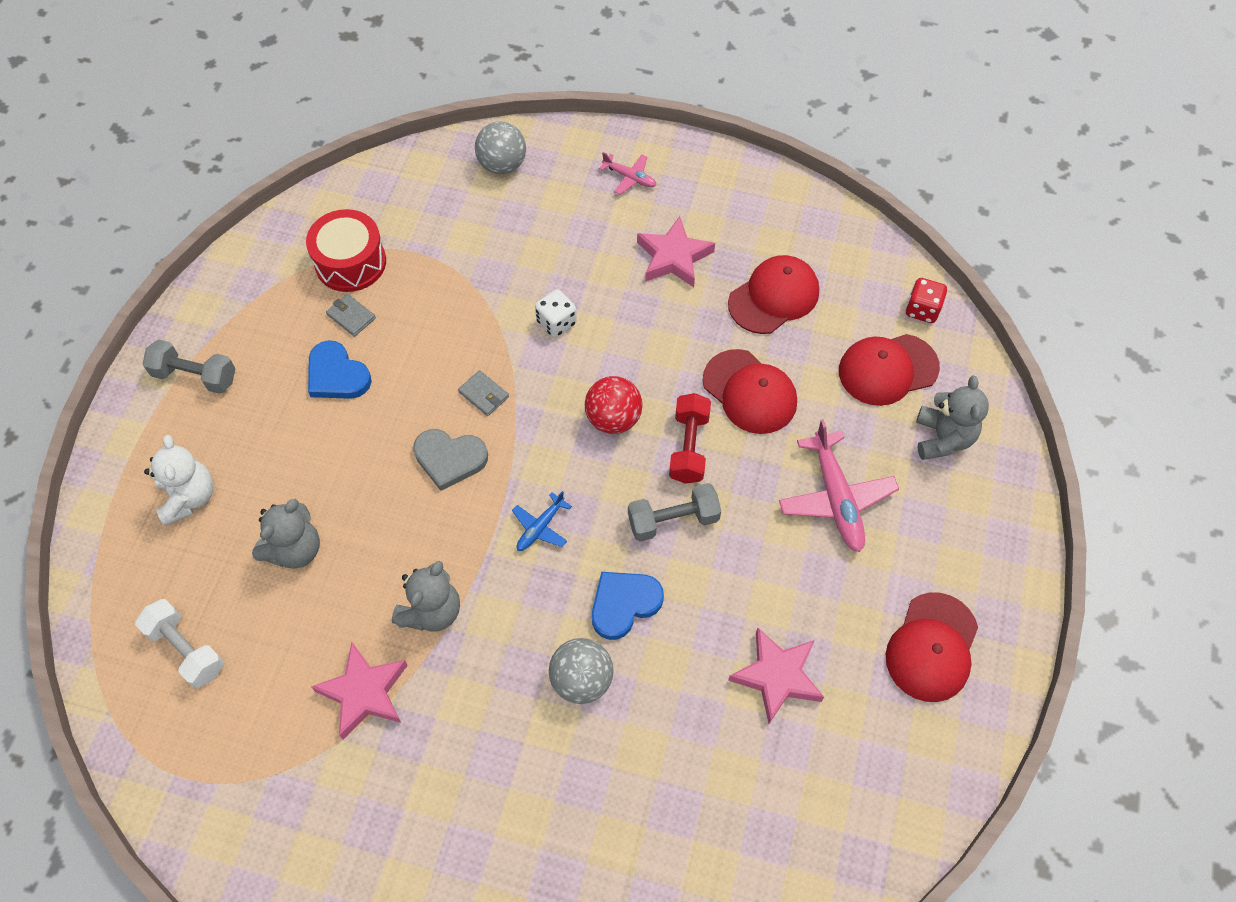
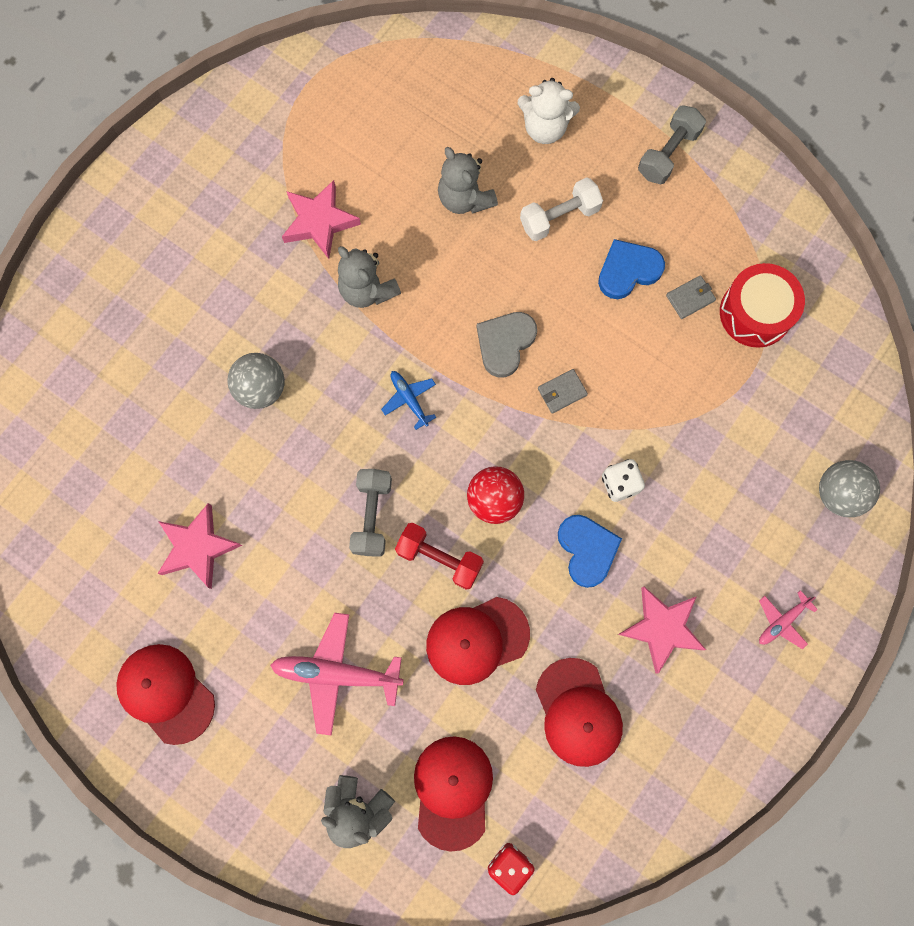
camera: 110 degrees right, 15 degrees up
(186, 649) = (408, 103): white dumbbell -> white dumbbell (559, 217)
(624, 604) = (311, 445): blue heart -> blue heart (587, 550)

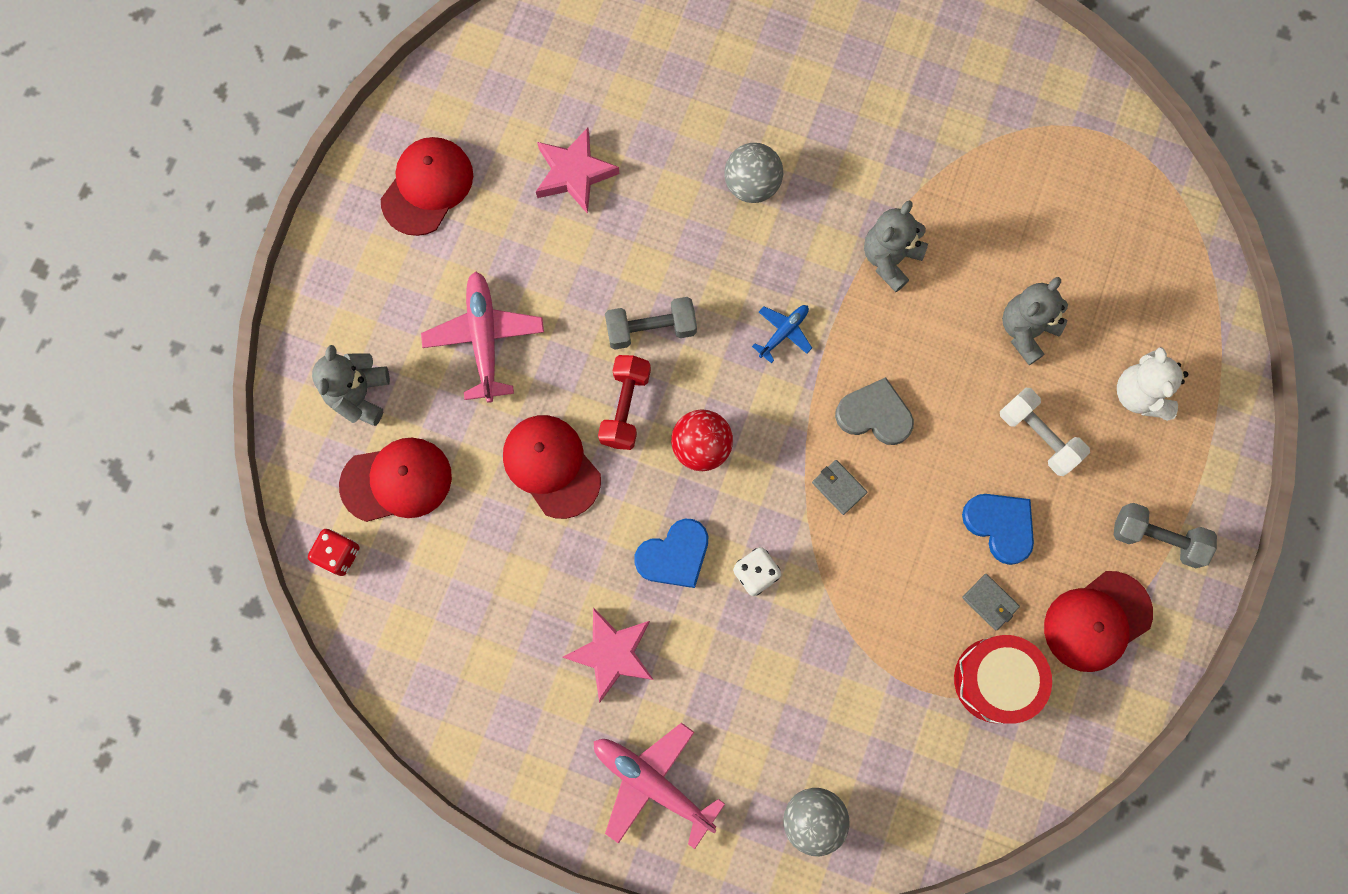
camera: 75 degrees right, 0 degrees up
(319, 222) = (949, 190): pink star -> none
(578, 712) = (503, 587): red cap -> red cap (1097, 621)
(782, 621) = (652, 783): pink plane -> pink plane, size x1.88

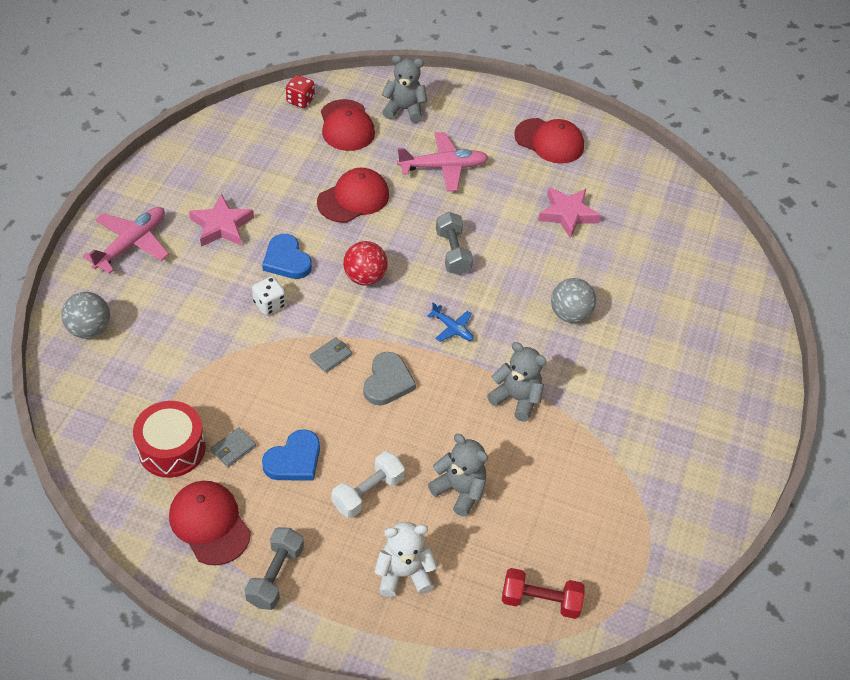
camera: 85 degrees right, 25 degrees down
(625, 407) = (394, 237): red dumbbell -> red dumbbell (540, 600)

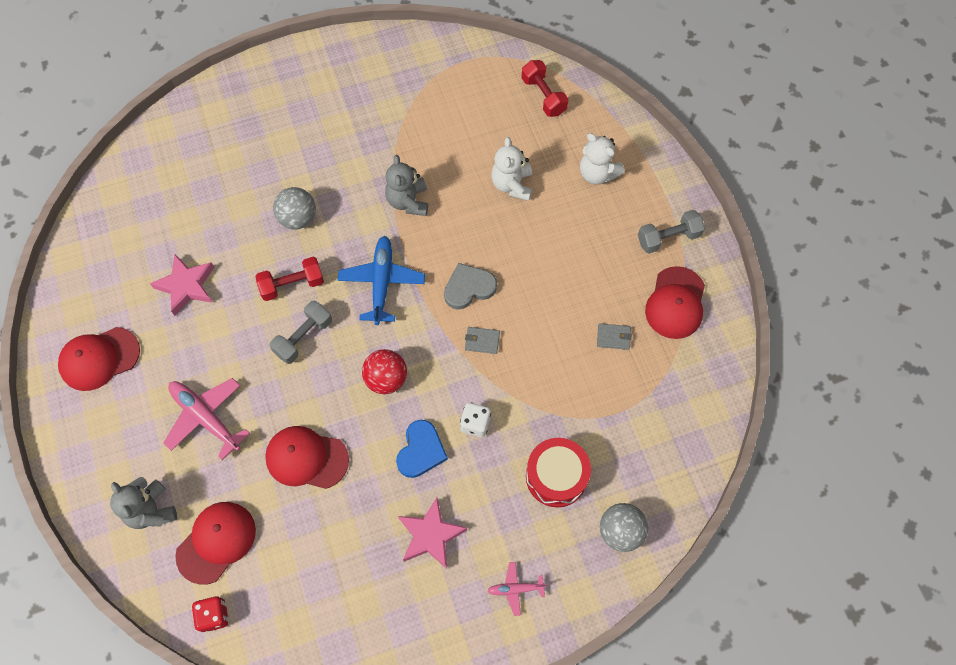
camera: 125 degrees left, 15 degrees up
(131, 244) = (515, 589): pink plane -> pink plane, size x0.53
(172, 448) = (651, 375): red drum -> red drum (556, 476)
(294, 460) = (584, 294): blue heart -> none
(368, 492) = (564, 233): white dumbbell -> none
(452, 328) = (382, 283): blue plane -> blue plane, size x1.88
(459, 490) = (512, 185): grey teddy bear -> white teddy bear
(507, 273) = (292, 284): none -> red dumbbell
(549, 141) = (99, 359): red cap -> red cap turned 105 degrees counterclockwise

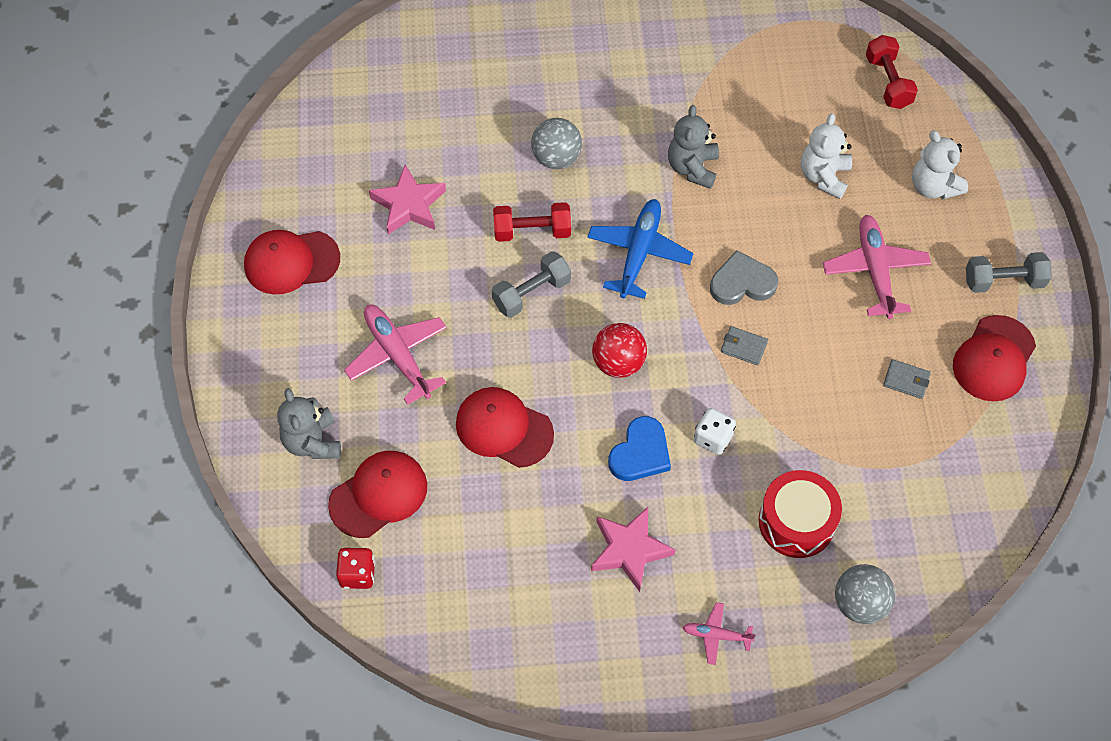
camera: 15 degrees right, 5 degrees down
(569, 253) = (875, 271): none -> pink plane

